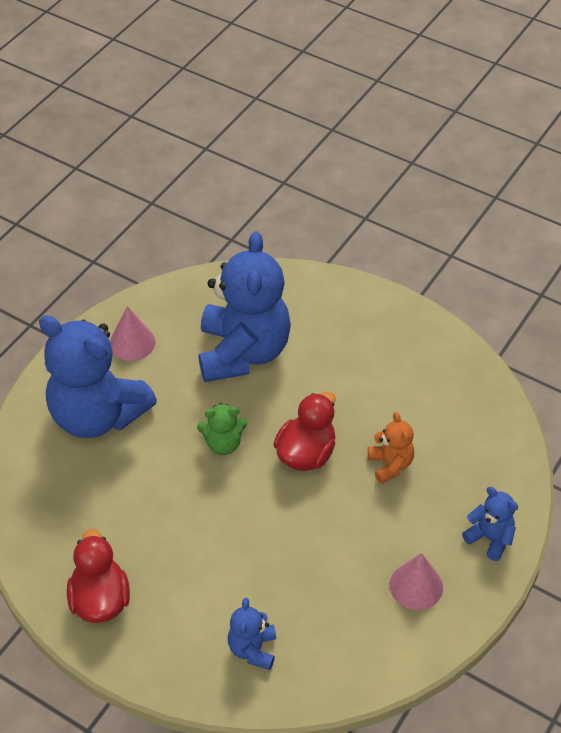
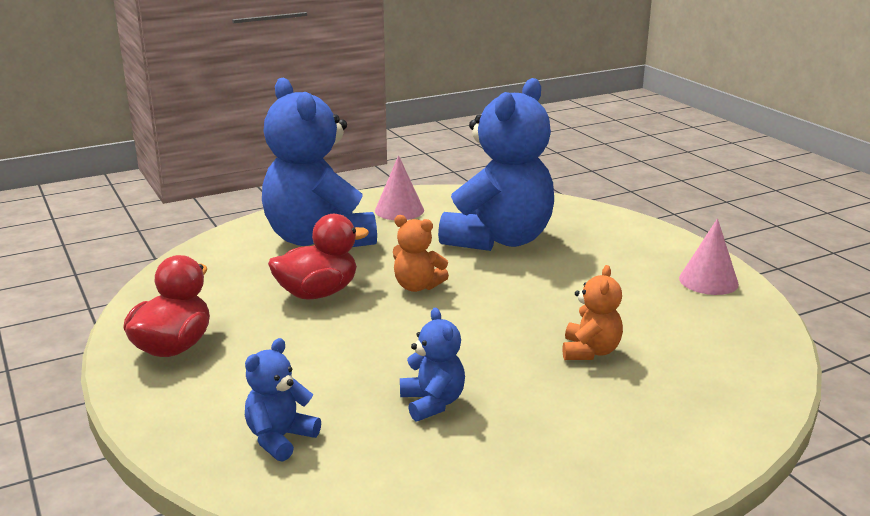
camera: 30 degrees right, 25 degrees down
(223, 444) = (417, 286): green teddy bear -> orange teddy bear
(306, 454) = (498, 316): red duck -> red duck (317, 293)
(416, 586) = (534, 457): pink cone -> pink cone (708, 281)
(490, 538) = (674, 449): blue teddy bear -> blue teddy bear (432, 403)

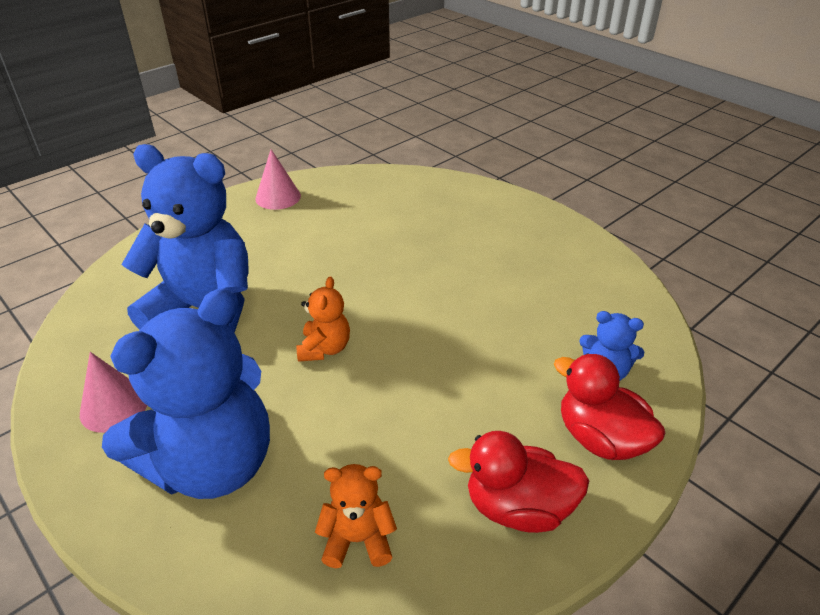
camera: 105 degrees left, 15 degrees up
(317, 293) = (359, 421): red duck -> red duck (600, 438)
(432, 403) = (512, 304): blue teddy bear -> none
(590, 351) = (406, 241): orange teddy bear -> orange teddy bear (358, 539)

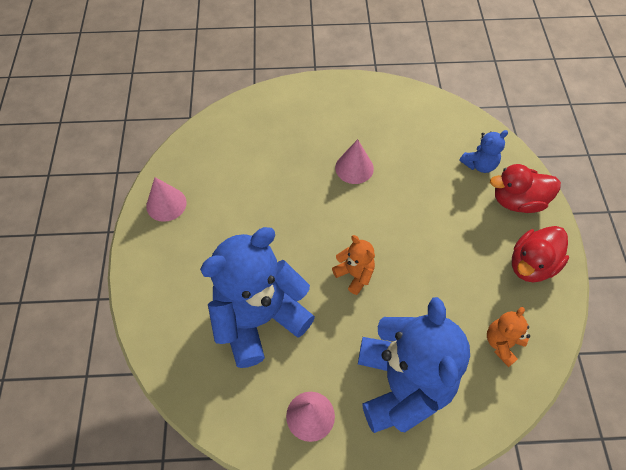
camera: 50 degrees left, 20 degrees up
(461, 279) = (354, 168): none -> pink cone

